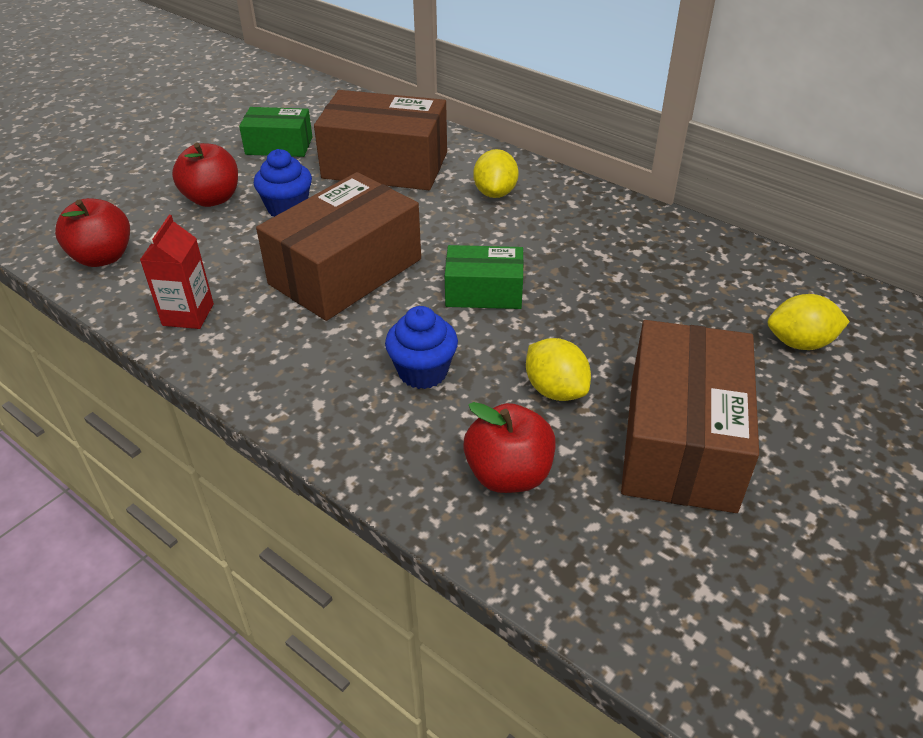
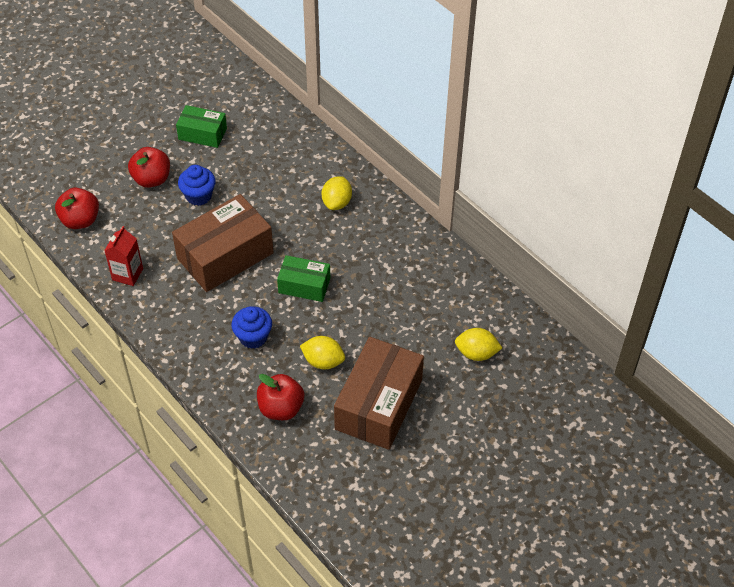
camera: 10 degrees right, 10 degrees up
(385, 165) = (270, 165): brown box -> none
(555, 390) = (323, 361): yellow lemon -> yellow lemon turned 45 degrees counterclockwise

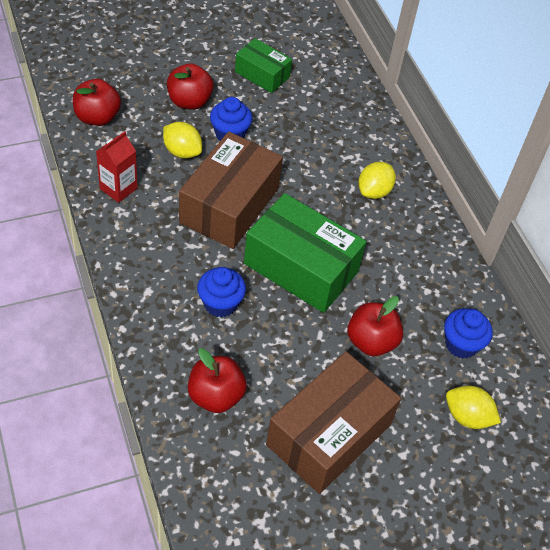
camera: 15 degrees right, 0 degrees up
(225, 255) = (229, 205): brown box -> brown box turned 45 degrees counterclockwise
(304, 285) = (301, 267): green box -> green box, size x1.79
(323, 361) = (286, 360): yellow lemon -> yellow lemon (182, 152)
(382, 323) = (371, 341): none -> red apple
(452, 300) = (461, 344): none -> blue cupcake

